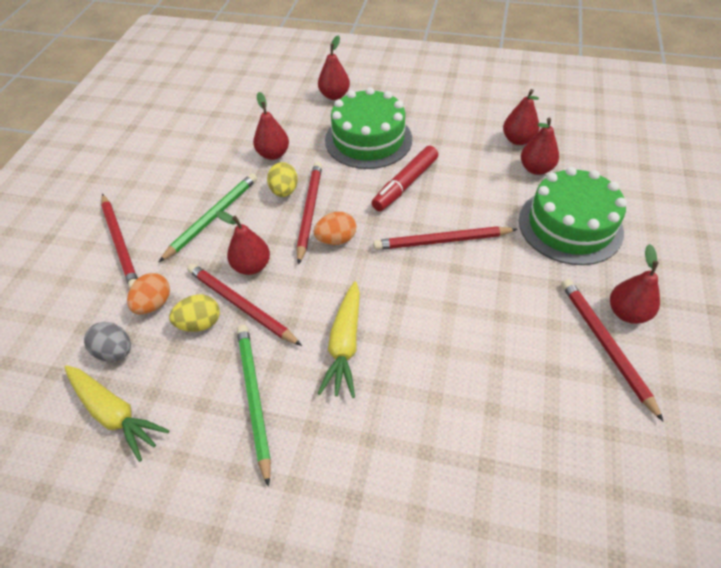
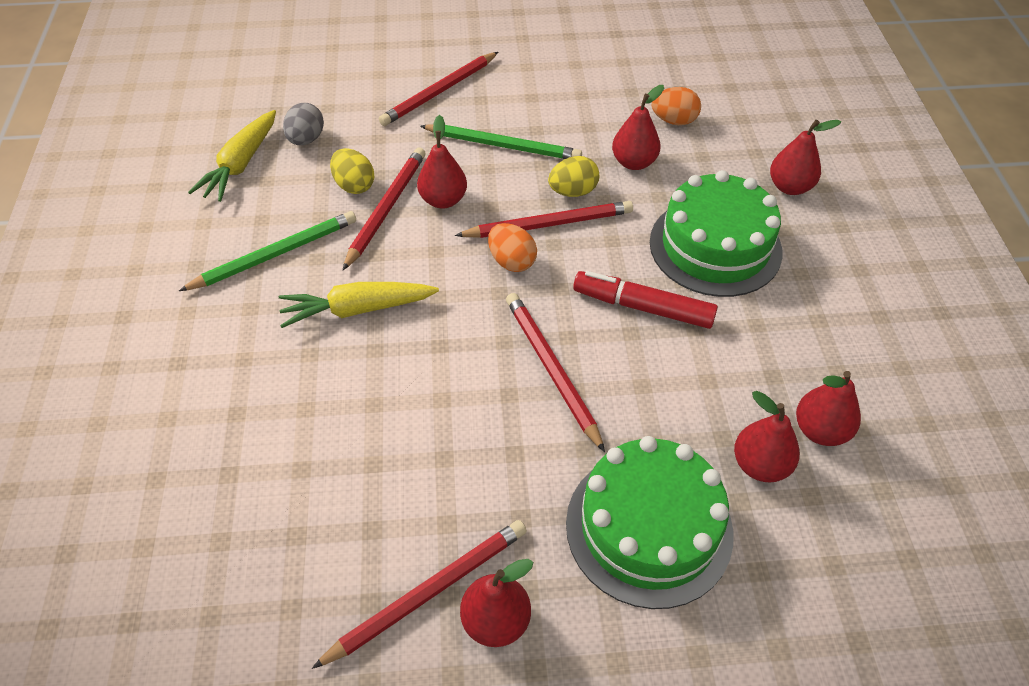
camera: 70 degrees right, 0 degrees up
(154, 304) = (369, 144): orange egg -> orange egg (674, 121)

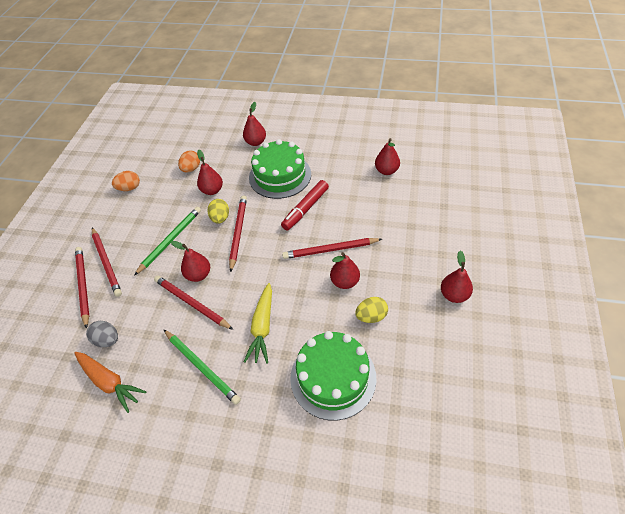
camera: 70 degrees left, 0 degrees up
(241, 164) = (109, 382): yellow carrot -> orange carrot
(275, 254) = (202, 367): green pencil -> green pencil turned 150 degrees clockwise
(354, 185) = (164, 317): yellow egg -> yellow egg (371, 316)
(428, 592) = (437, 318): red pencil -> red pencil (83, 286)
(512, 261) = (257, 252): orange egg -> orange egg (129, 188)
(649, 527) = (419, 234): green cake -> green cake (333, 377)
(760, 465) = (398, 192): red pear -> red pear (345, 282)

